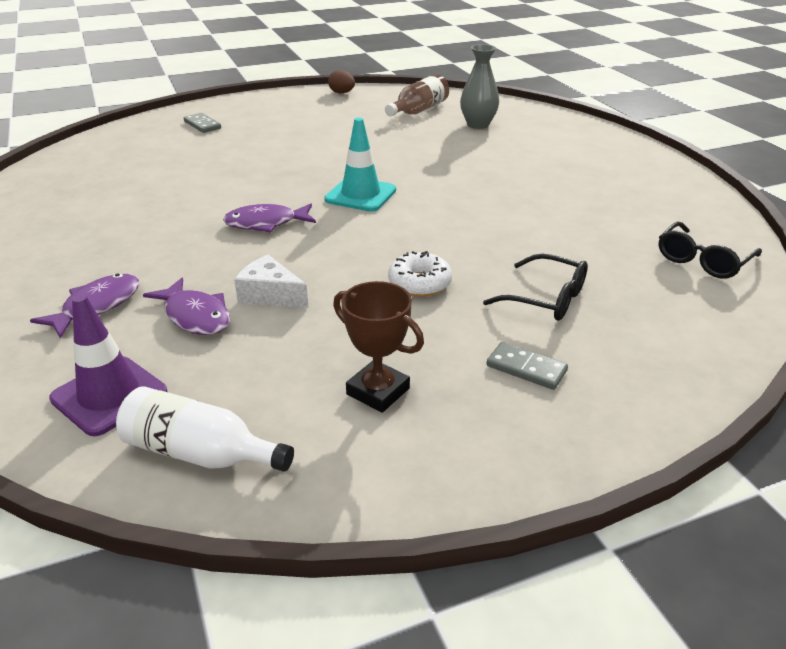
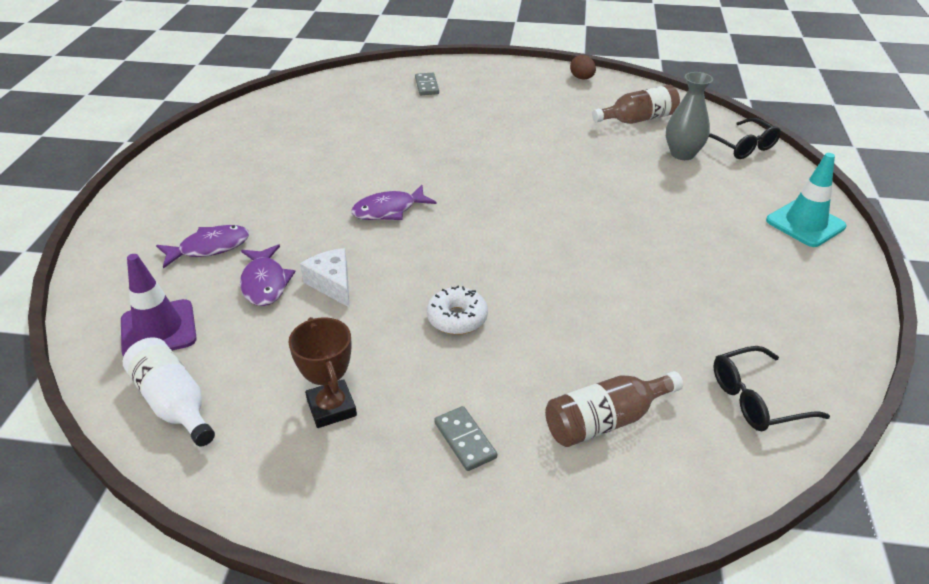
camera: 30 degrees right, 5 degrees up
(266, 223) = (389, 210): purple fish -> purple fish turned 45 degrees counterclockwise
(360, 195) = (492, 205): turquoise traffic cone -> turquoise traffic cone (805, 223)
(545, 298) = (551, 377): black glasses -> black glasses (741, 146)
(618, 312) = (605, 420): none -> brown bottle

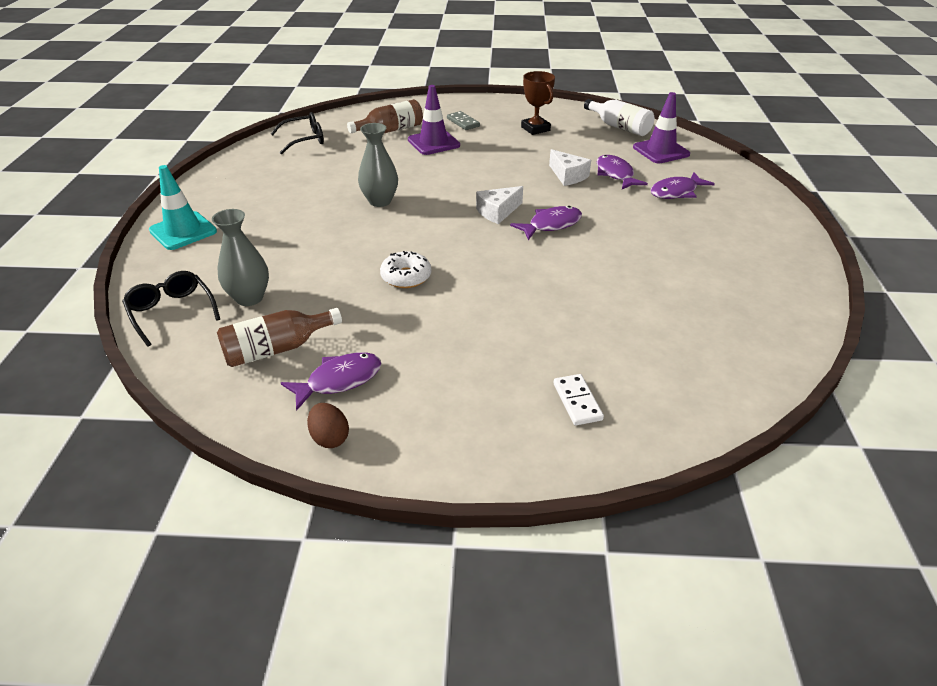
camera: 175 degrees right, 0 degrees up
(426, 86) = (577, 401): grey domino -> white domino
(444, 230) = (497, 212): none -> white cheese
(457, 318) = (476, 163): white donut -> white donut (406, 277)
(523, 375) = (433, 143): none -> purple traffic cone
(585, 101) = (339, 380): none -> purple fish
(589, 254) = (380, 201): none -> grey vase

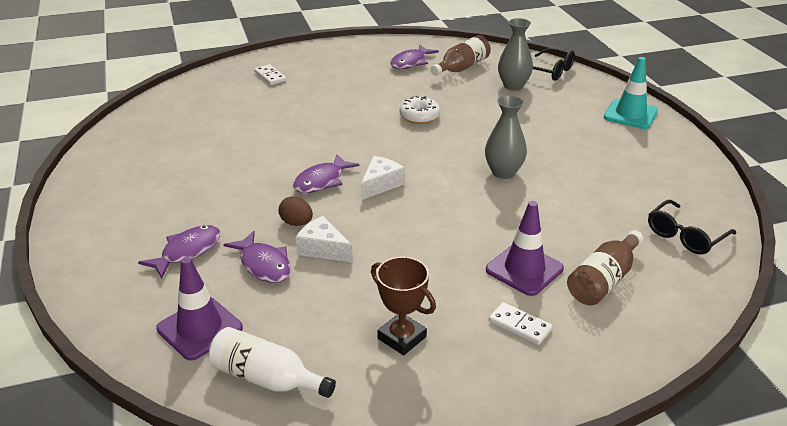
camera: 160 degrees right, 5 degrees down
(330, 438) = (394, 45): brown egg -> brown egg (296, 223)
(463, 122) = (519, 325): grey domino -> white domino

